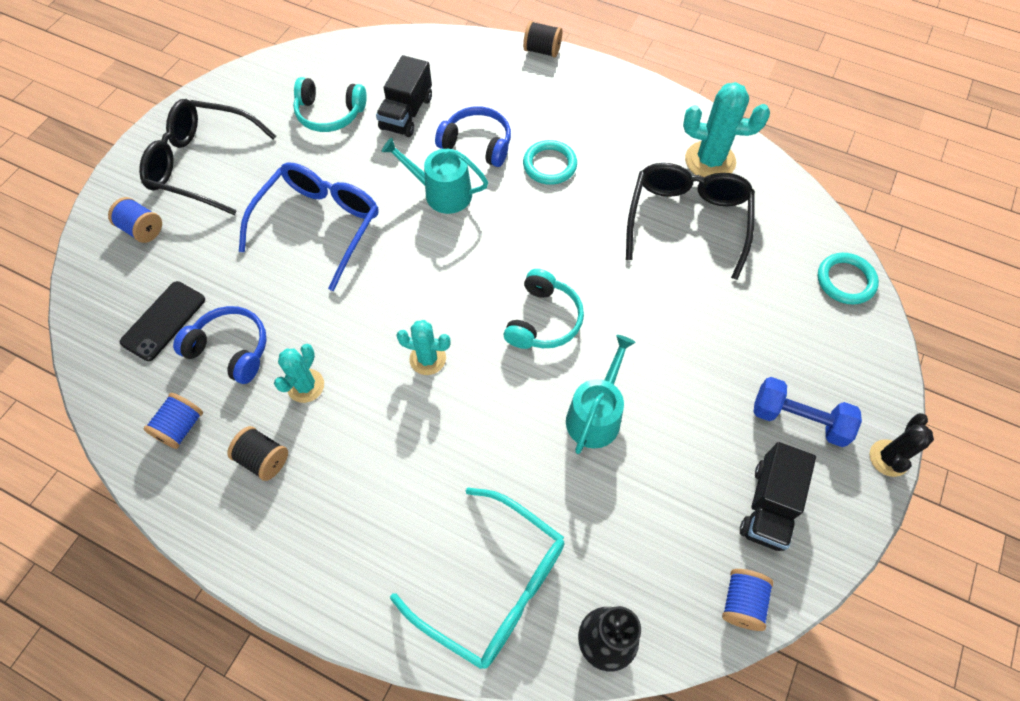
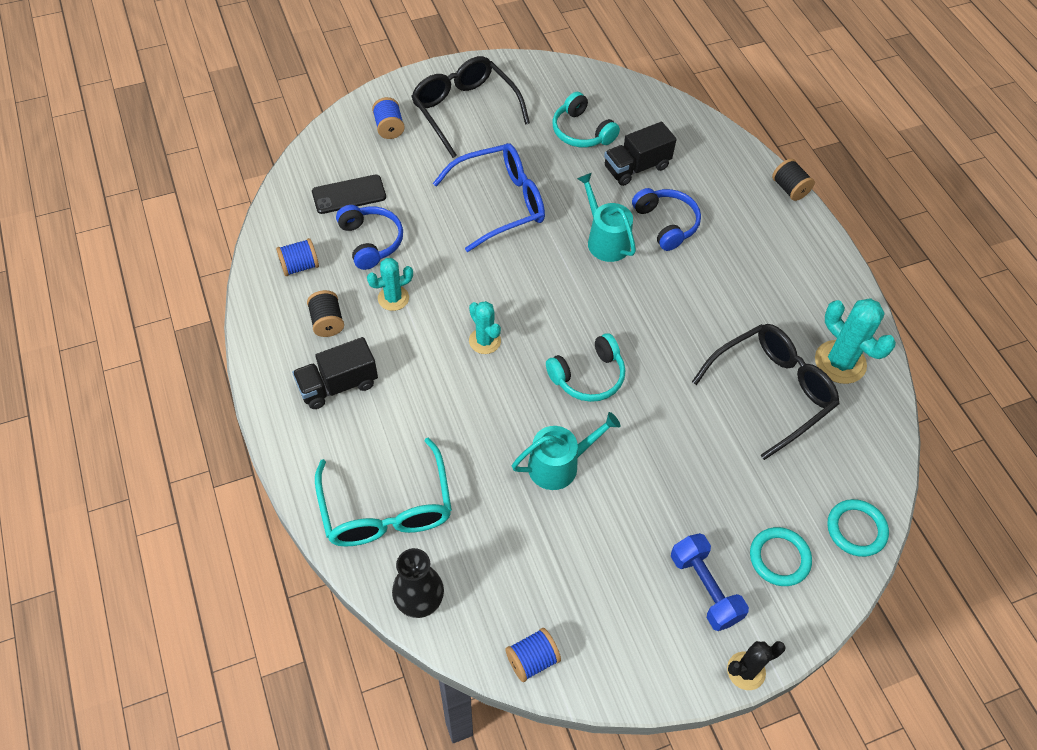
camera: 40 degrees right, 5 degrees down
(549, 165) = (705, 276): turquoise ring -> turquoise ring (779, 558)
(769, 505) = (618, 621): black truck -> black truck (338, 385)

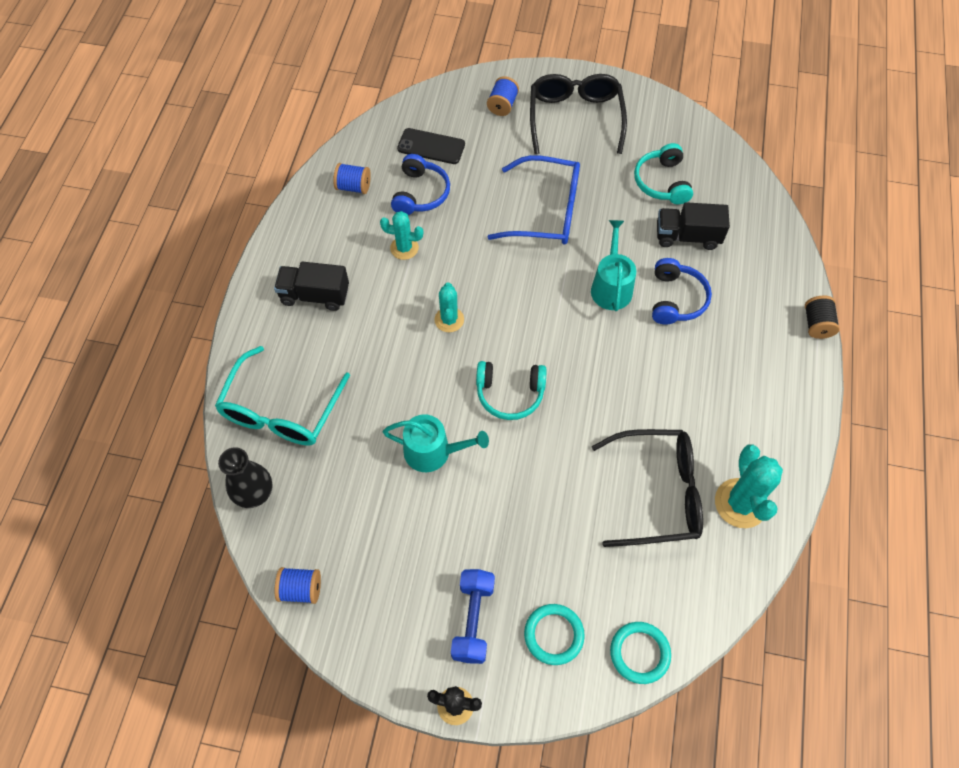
camera: 35 degrees right, 5 degrees up
(327, 322) = (342, 242): black spool -> none

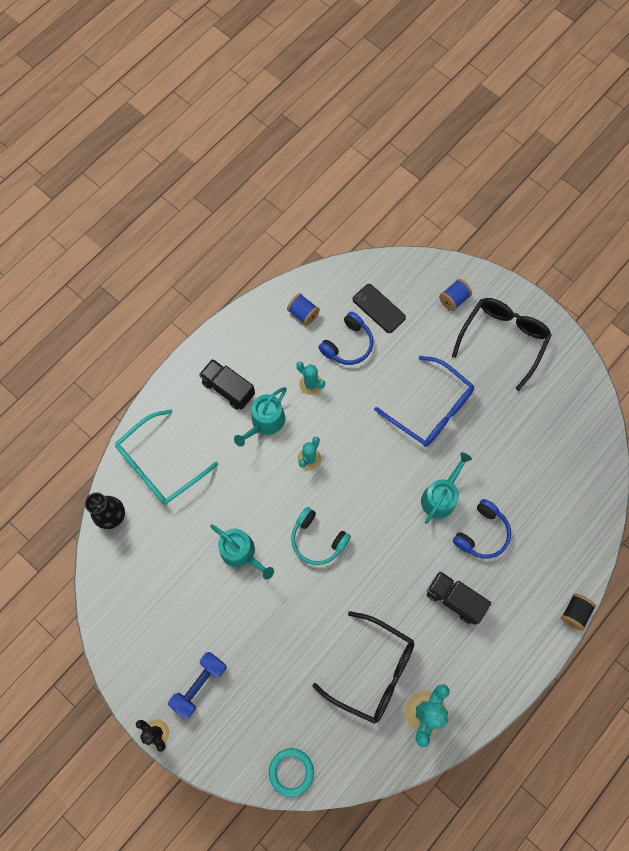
camera: 30 degrees right, 10 degrees up
(301, 589) = (105, 599): blue spool -> none
(377, 308) = (265, 422): none -> turquoise watering can
(553, 635) = (244, 725): turquoise ring -> none
(662, 182) = (535, 431): turquoise headphones -> none
(687, 236) = (524, 487): black truck -> black truck (454, 599)

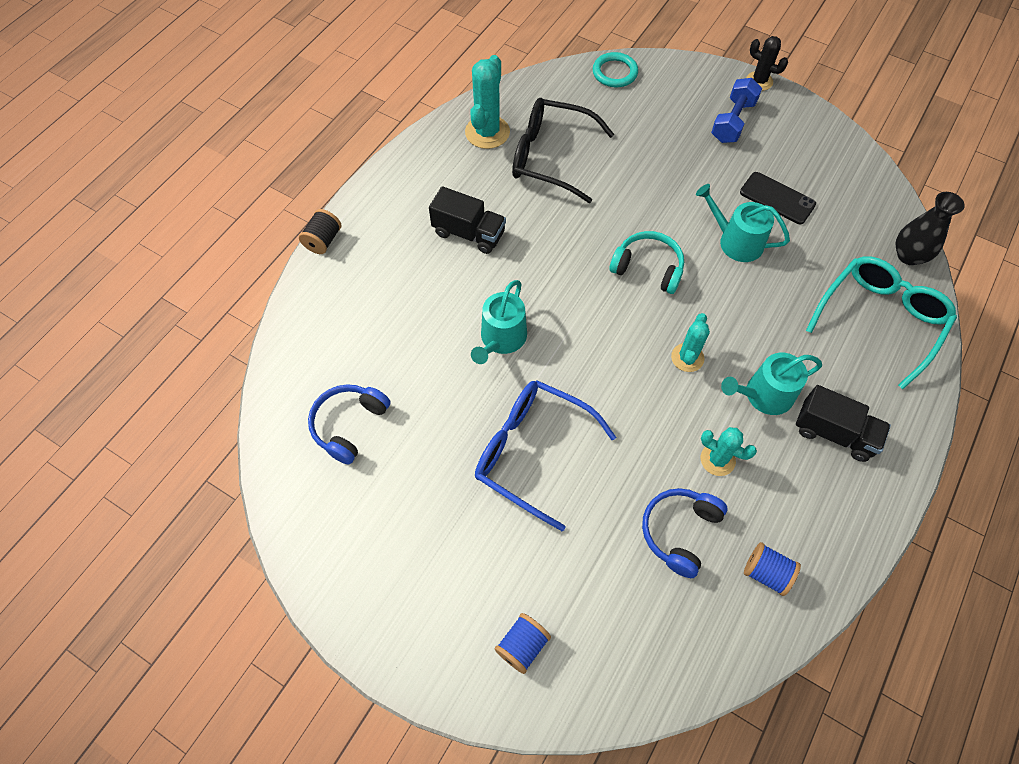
camera: 170 degrees right, 10 degrees down
(265, 422) = (763, 395): turquoise watering can -> turquoise watering can turned 135 degrees counterclockwise
(378, 308) = (646, 605): black phone -> black phone (777, 198)
(482, 533) = (442, 305): blue headphones -> blue headphones (349, 425)
(503, 339) = (432, 585): black glasses -> none

